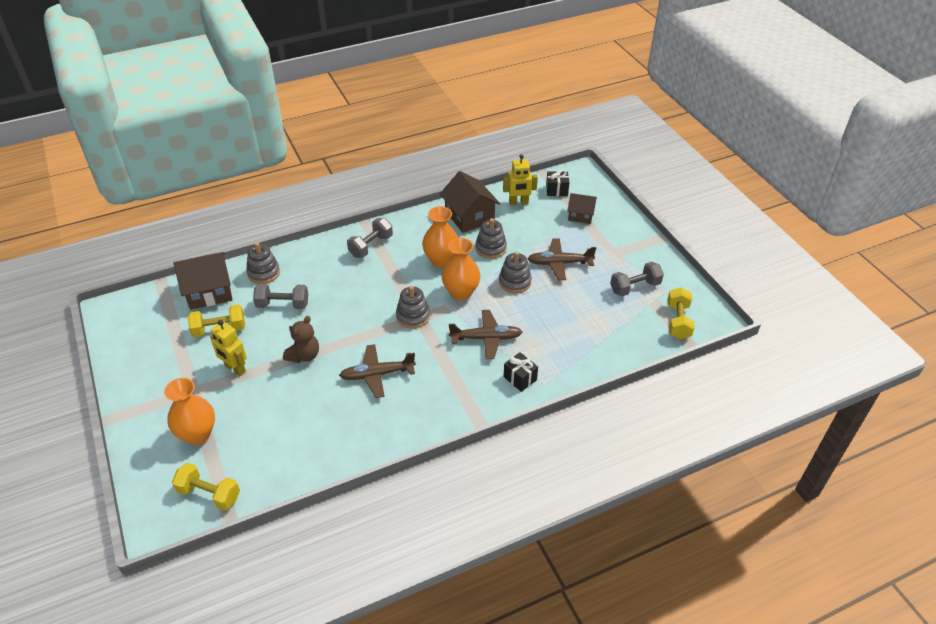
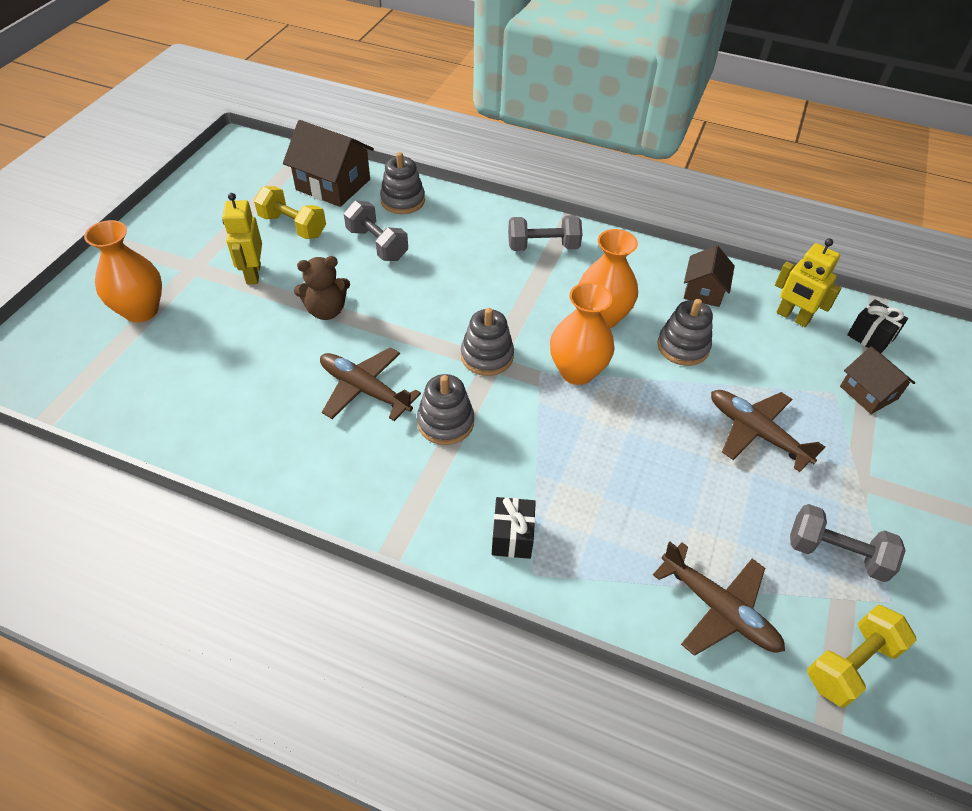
camera: 45 degrees right, 5 degrees up
(209, 494) = (69, 376): yellow dumbbell -> none
(469, 216) = (703, 290): brown house -> brown house, size x0.61
(486, 338) = (535, 450): brown plane -> brown plane (718, 608)
(515, 282) = (662, 410): grey stacking toy -> grey stacking toy (445, 422)

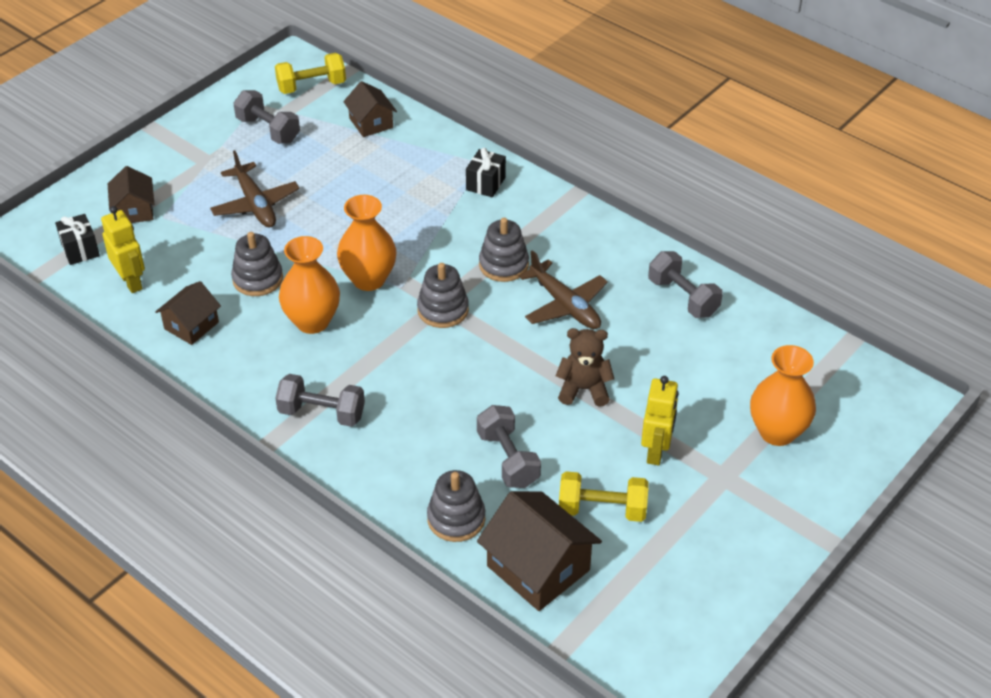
camera: 160 degrees left, 5 degrees down
(236, 429) = (683, 297): none -> grey dumbbell
(293, 226) = (602, 509): yellow dumbbell -> yellow dumbbell turned 45 degrees counterclockwise
(718, 608) = (371, 123): brown plane -> brown house

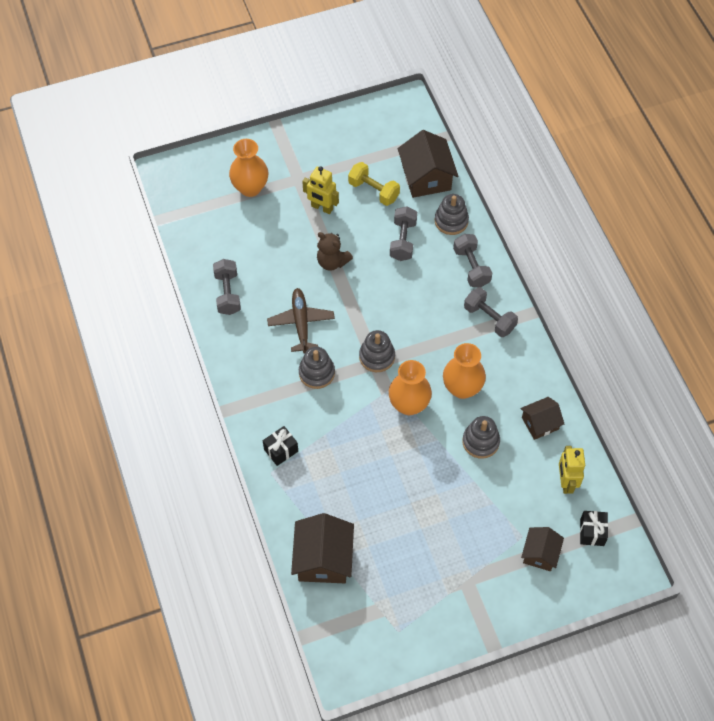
camera: 150 degrees left, 15 degrees up
(255, 204) = (451, 515): brown plane -> none
(268, 130) = (404, 593): grey dumbbell -> grey dumbbell (471, 267)
(311, 86) = (345, 630): yellow dumbbell -> none
(371, 123) = (323, 559): brown house -> brown house, size x1.65
(656, 451) = (322, 208): yellow robot -> yellow robot turned 105 degrees counterclockwise

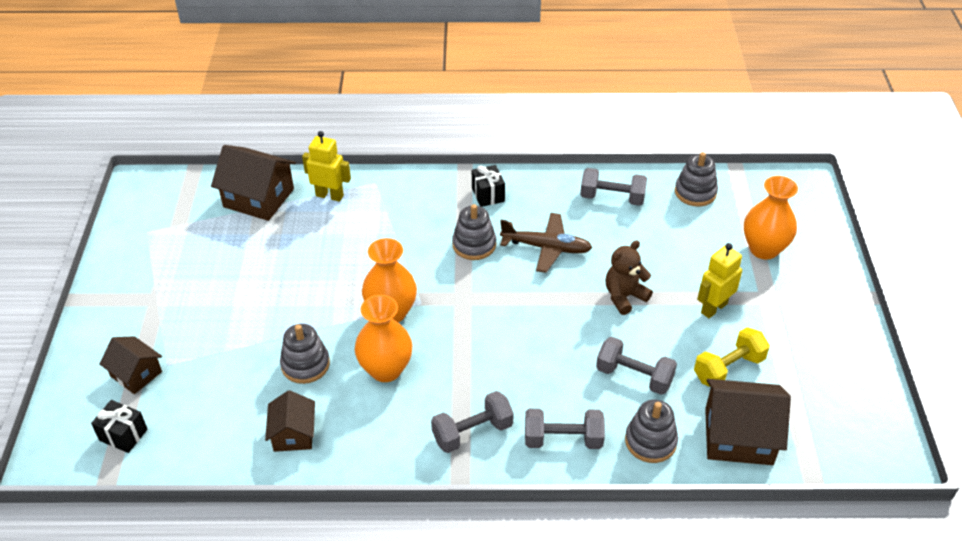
camera: 110 degrees right, 15 degrees down
(281, 450) = (395, 195): black gift -> black gift (488, 194)
(377, 357) = (470, 301): grey stacking toy -> grey stacking toy (695, 192)
(566, 482) = (201, 432): yellow robot -> yellow robot (329, 195)

